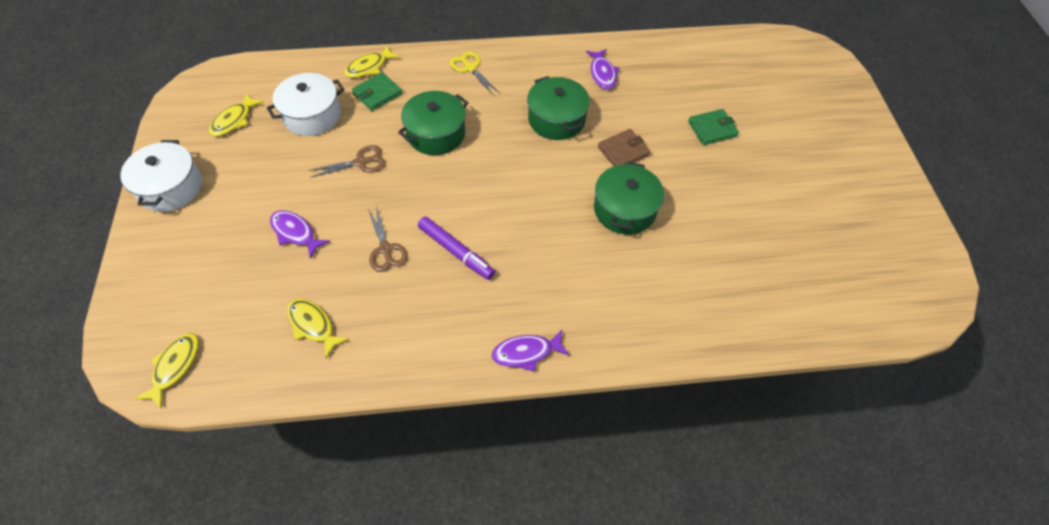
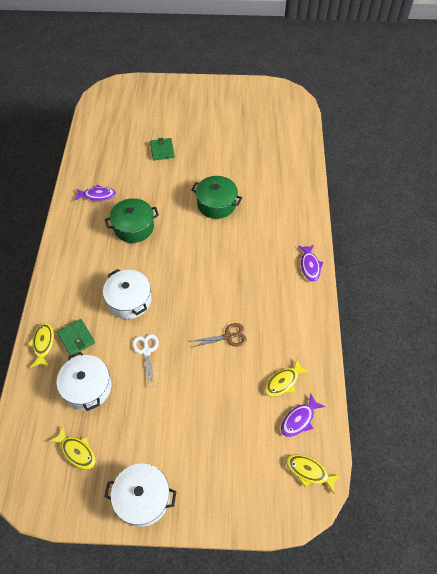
camera: 80 degrees left, 0 degrees up
(295, 233) = (205, 396): purple fish -> purple fish (299, 419)
(361, 162) = (146, 351): brown scissors -> white scissors
(369, 67) = (43, 344): yellow fish -> yellow fish turned 150 degrees counterclockwise
(436, 134) = (129, 300): green pot -> white pot
(456, 251) = (235, 295): purple marker -> none
(470, 68) = (67, 273): yellow scissors -> none
(623, 151) = (170, 196): brown wallet -> none

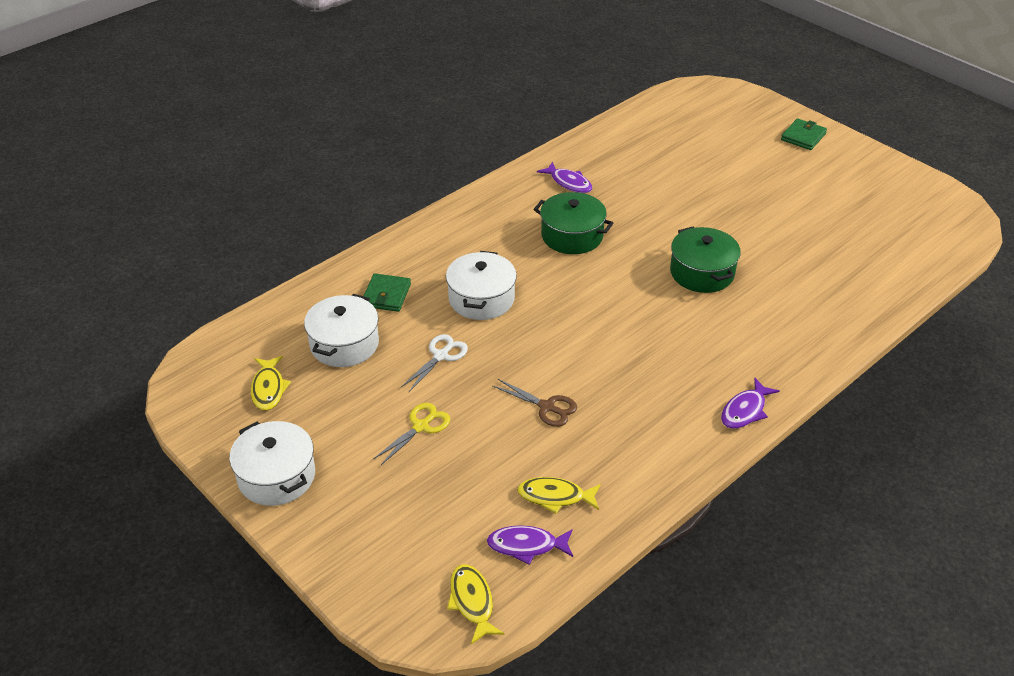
camera: 45 degrees right, 15 degrees down
(43, 344) = (350, 278): yellow fish -> none
(162, 150) = (701, 182): green wallet -> green wallet (803, 137)
(182, 401) = (420, 426): none -> yellow scissors

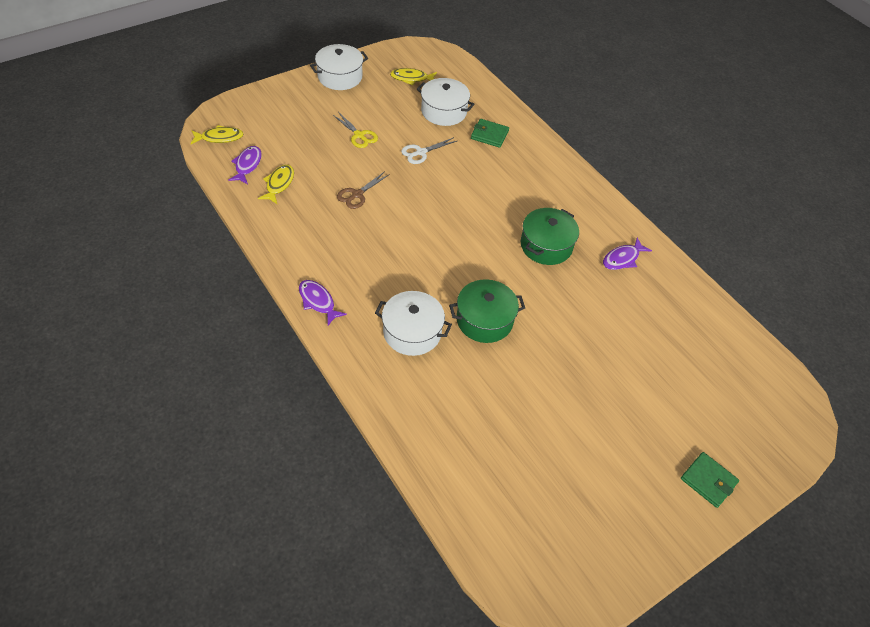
camera: 95 degrees right, 10 degrees up
(440, 356) = (421, 152): white scissors -> white scissors turned 105 degrees clockwise
(481, 299) = (476, 180): white pot -> white pot (412, 332)

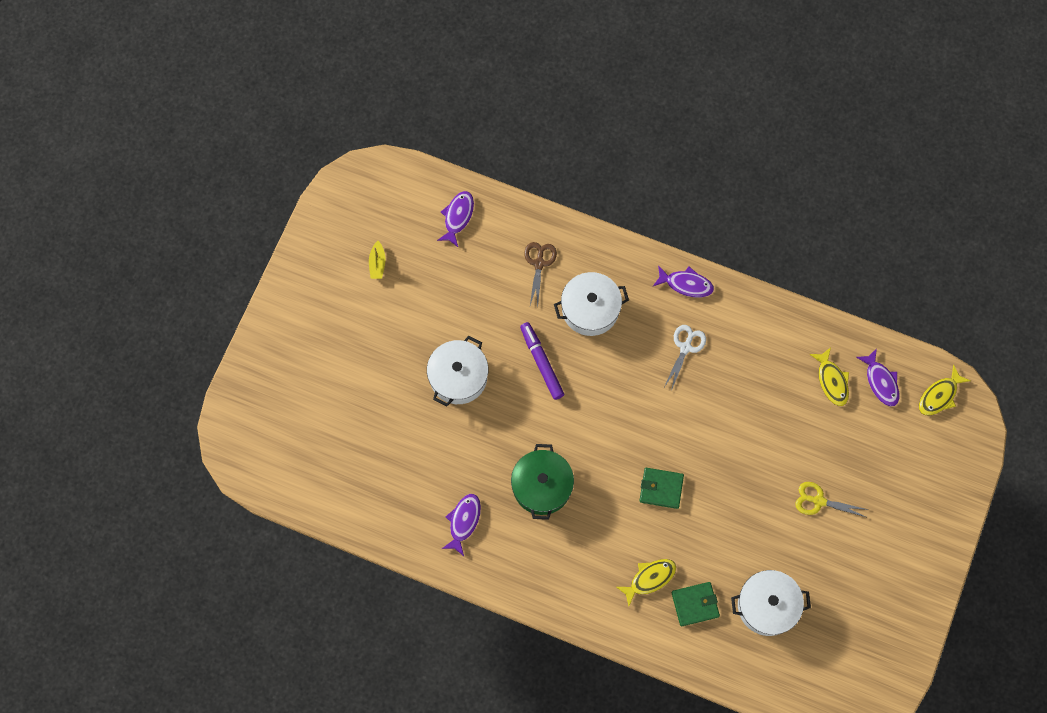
camera: 150 degrees right, 20 degrees up
(340, 77) = (915, 576): white pot -> white pot (458, 377)
(357, 194) = (753, 421): brown scissors -> brown scissors (539, 263)
(411, 78) = (842, 635): yellow fish -> yellow fish (649, 579)
(421, 152) = (741, 523): white scissors -> white scissors (685, 348)
(471, 485) = (458, 217): none -> purple fish
(484, 320) = (541, 362): green pot -> purple marker
(581, 492) = (377, 263): none -> yellow boat
(708, 481) = (288, 336): green wallet -> green wallet (661, 488)

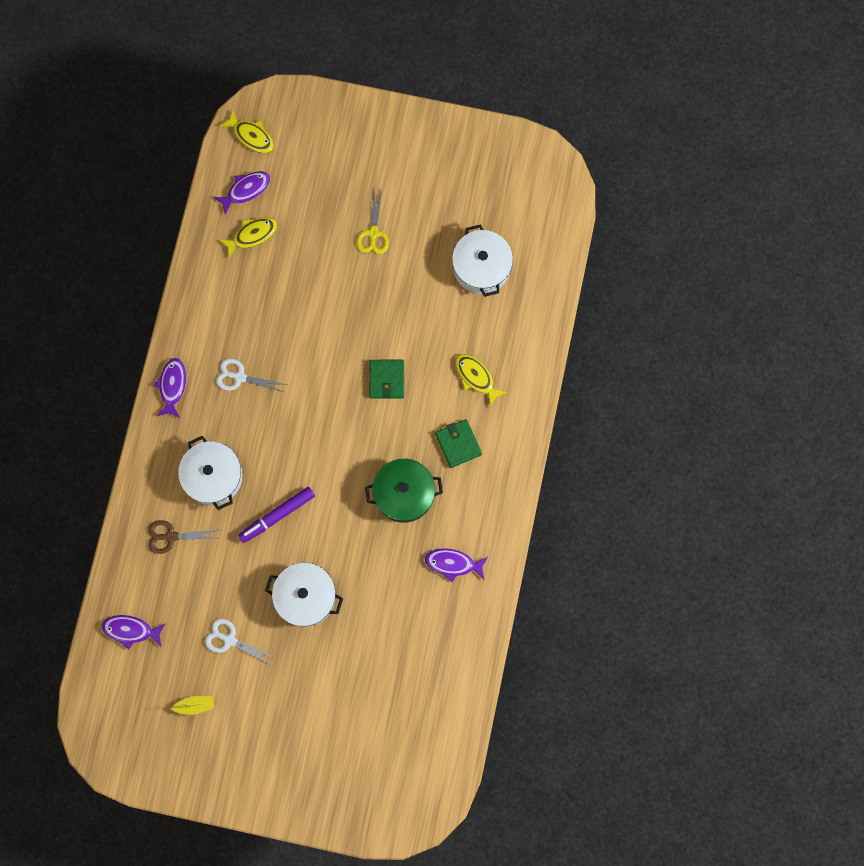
camera: 100 degrees left, 5 degrees up
(431, 302) = (230, 640): none -> white scissors
(695, 604) = (492, 332): green wallet -> green wallet (458, 444)

